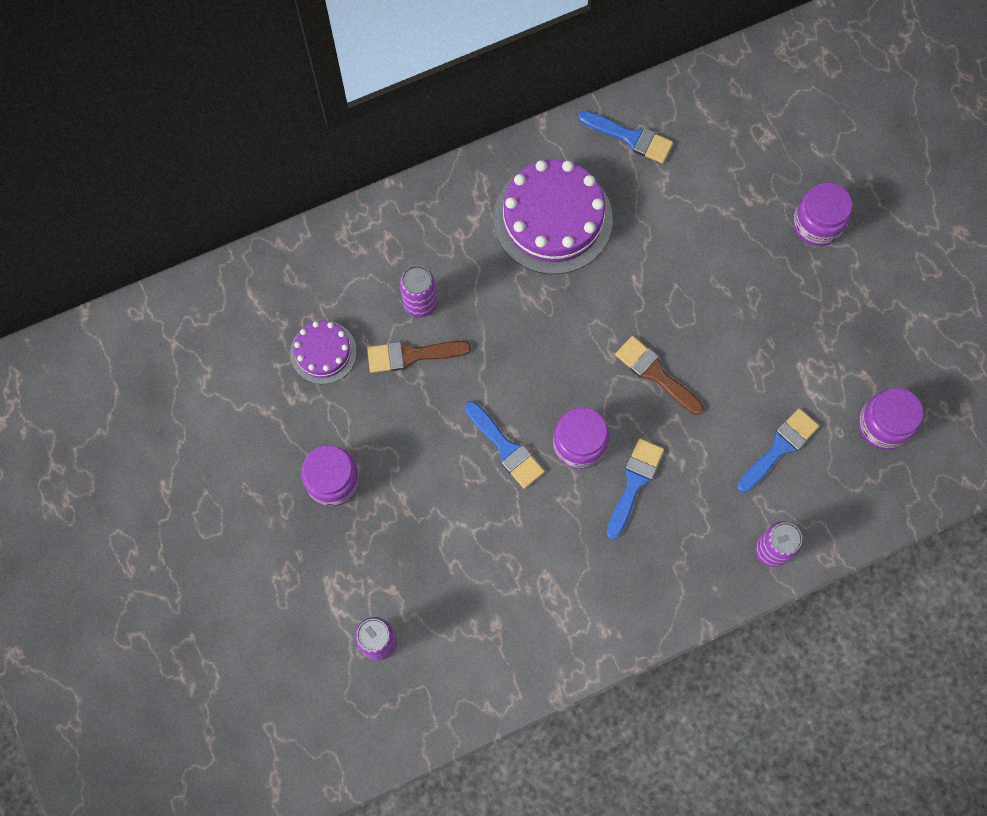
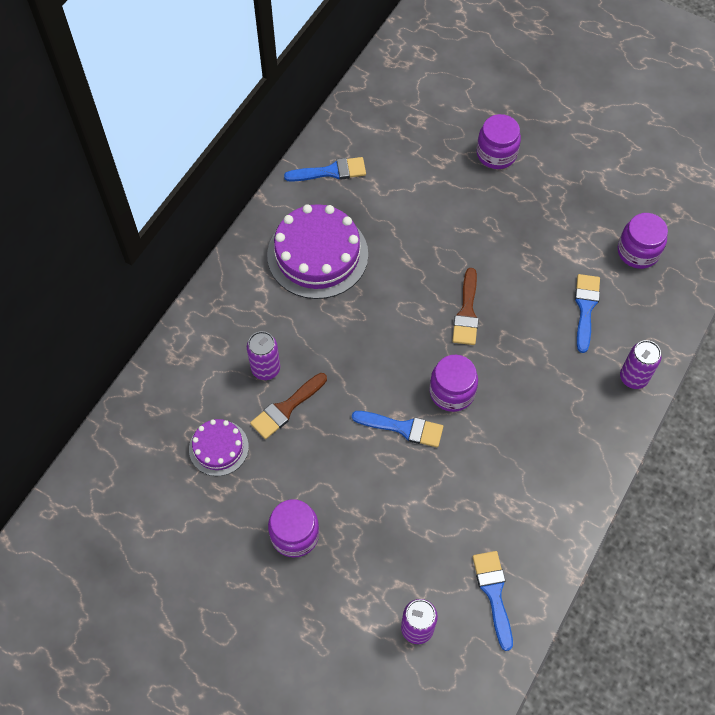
camera: 35 degrees left, 10 degrees down
(634, 483) = (509, 393): blue brush -> blue brush (493, 593)
(655, 373) = (467, 312): brown brush -> brown brush turned 90 degrees counterclockwise

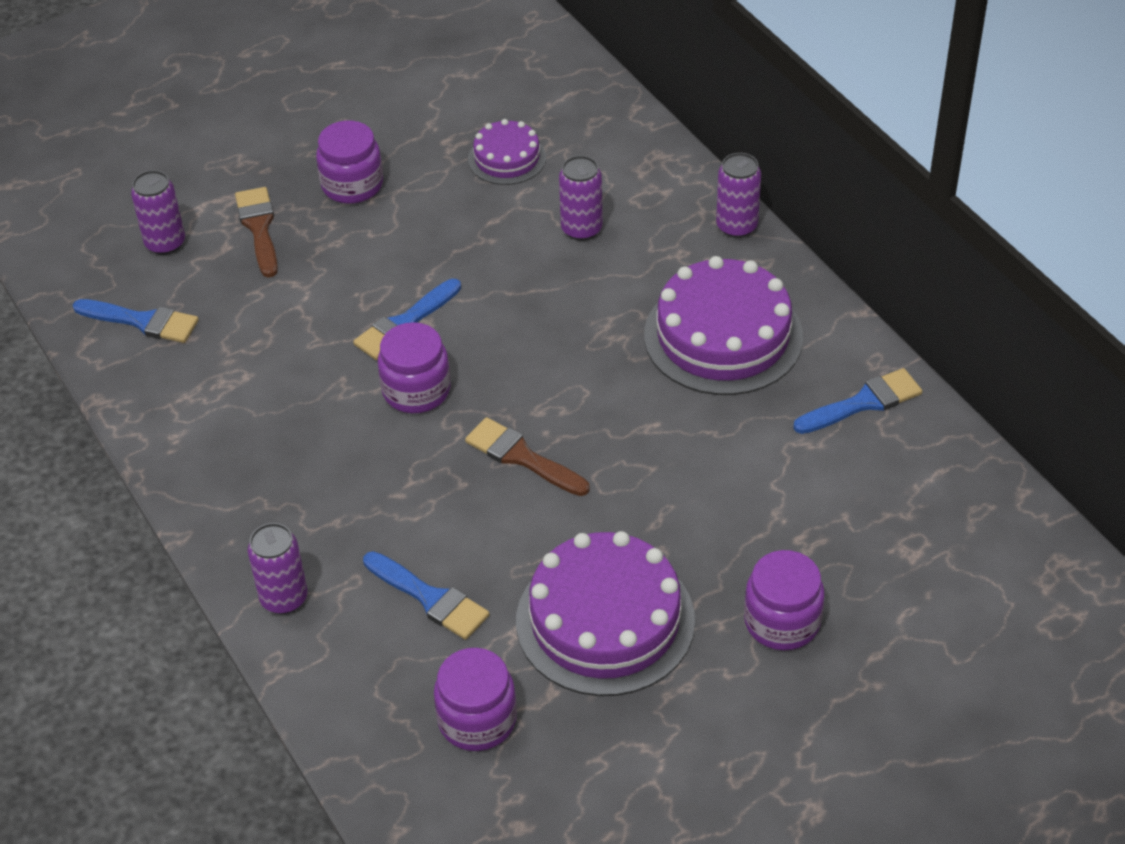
camera: 120 degrees right, 15 degrees down
(220, 285) = (736, 226): none -> purple can
(286, 408) = (514, 229): brown brush -> brown brush (259, 227)
(331, 171) = (863, 402): blue brush -> blue brush turned 135 degrees counterclockwise
(545, 225) = (605, 620): none -> purple cake

